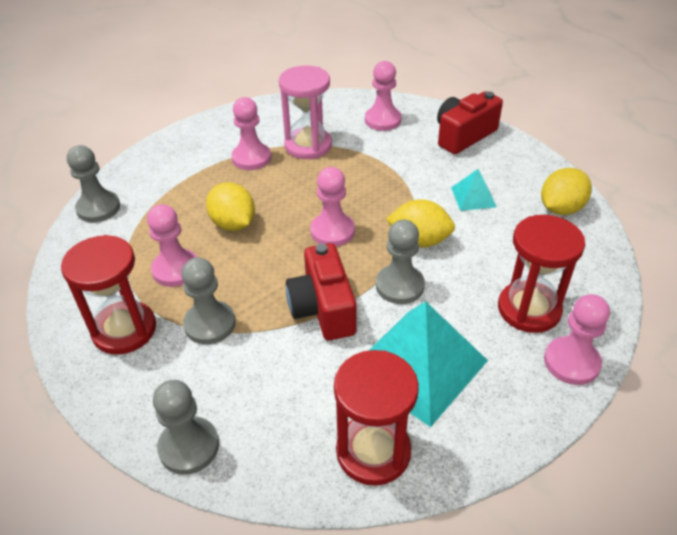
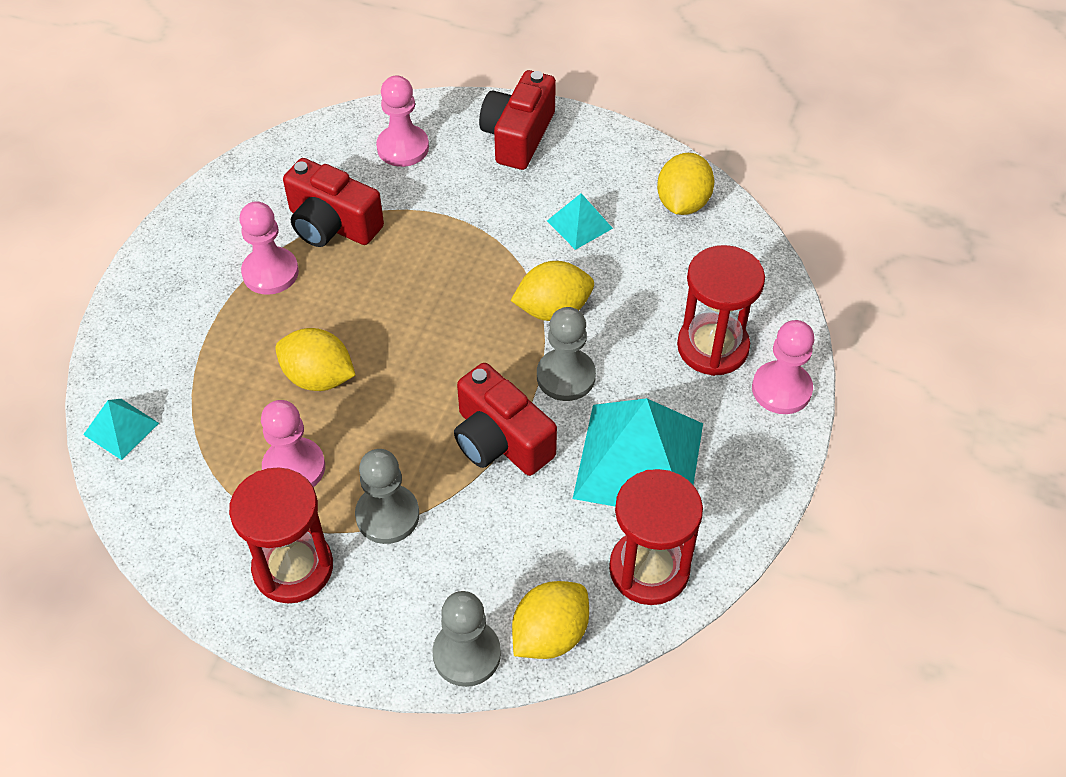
camera: 30 degrees left, 10 degrees up
(98, 208) = (121, 428): grey pawn -> turquoise pyramid
(260, 464) = (550, 634): none -> yellow lemon
(308, 146) = (332, 225): pink hourglass -> red camera
(332, 231) = (446, 338): pink pawn -> none

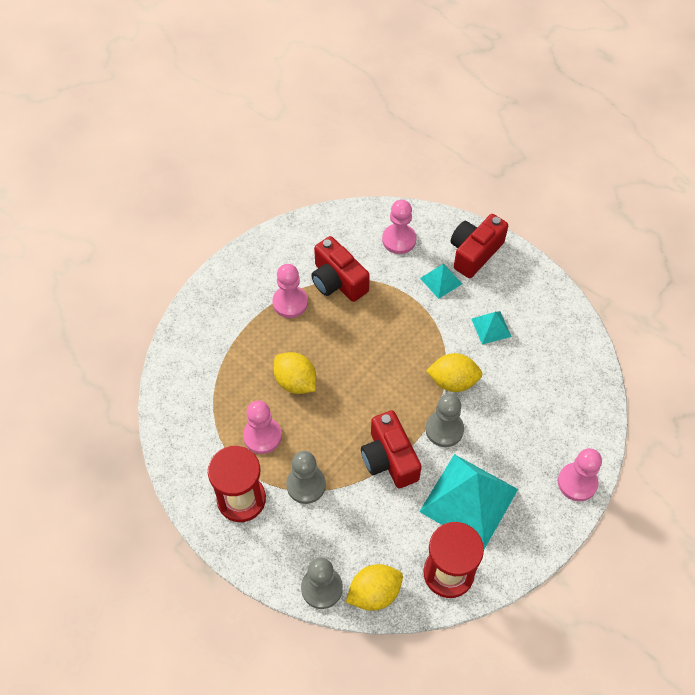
camera: 20 degrees right, 5 degrees up
(121, 428) = (173, 378): turquoise pyramid -> turquoise pyramid (441, 281)
(682, 203) = (563, 332): yellow lemon -> none
(712, 347) = (544, 439): red hourglass -> none

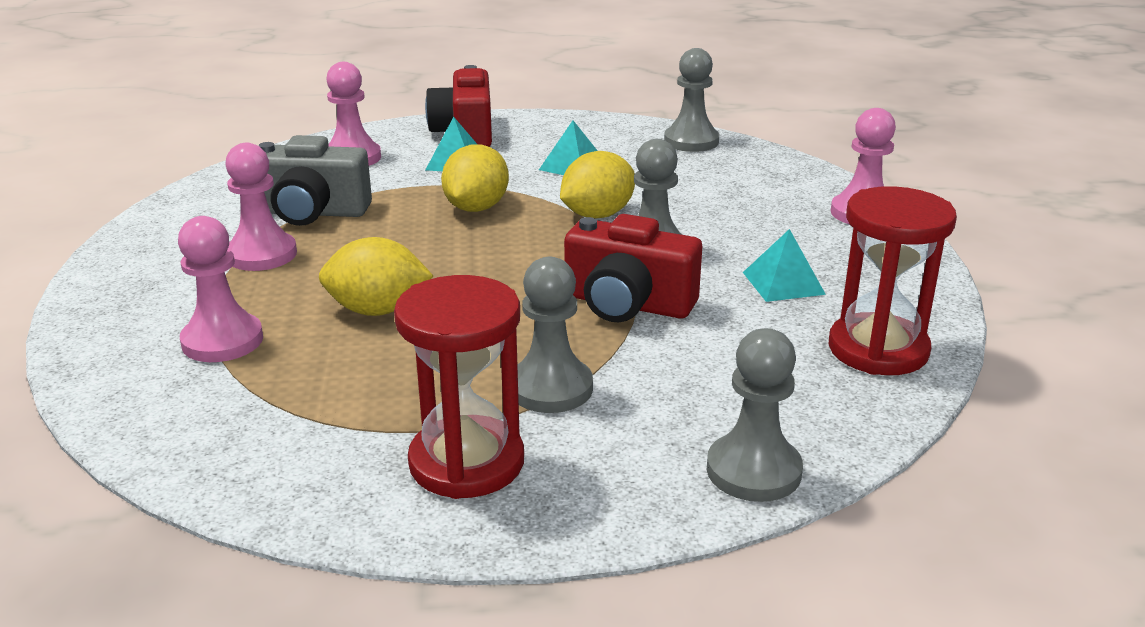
camera: 45 degrees left, 30 degrees down
(262, 436) = (401, 382): pink pawn -> pink pawn (222, 341)
(337, 281) = (311, 212): red camera -> grey camera
(374, 593) = (830, 426): yellow lemon -> yellow lemon (476, 208)
(468, 500) = (783, 283): turquoise pyramid -> turquoise pyramid, size x0.47
(578, 349) = (691, 141): none -> grey pawn

